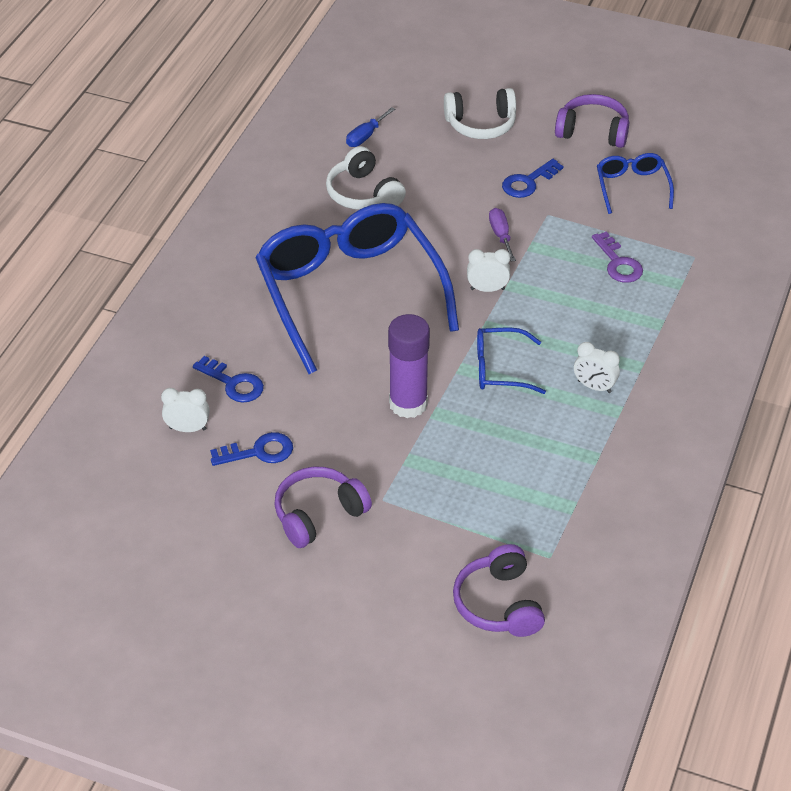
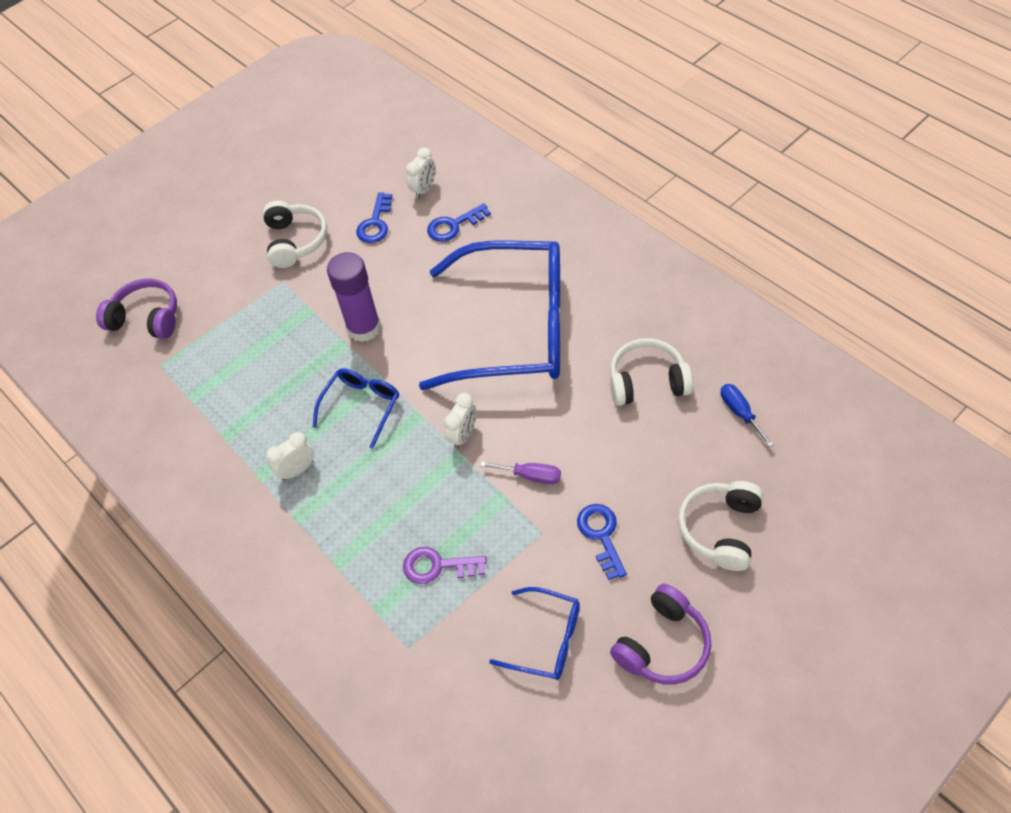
camera: 120 degrees right, 10 degrees up
(318, 514) = (295, 241): purple headphones -> white headphones

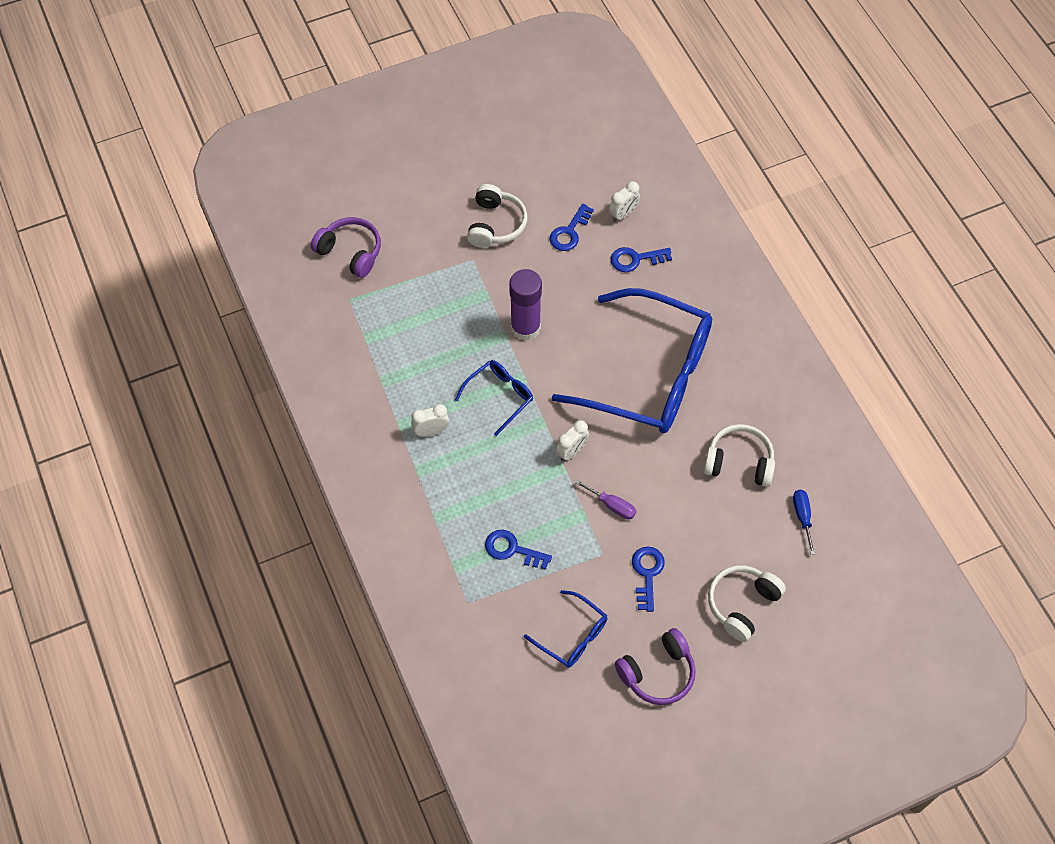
camera: 15 degrees right, 5 degrees up
(437, 566) = (512, 549): purple key -> blue key

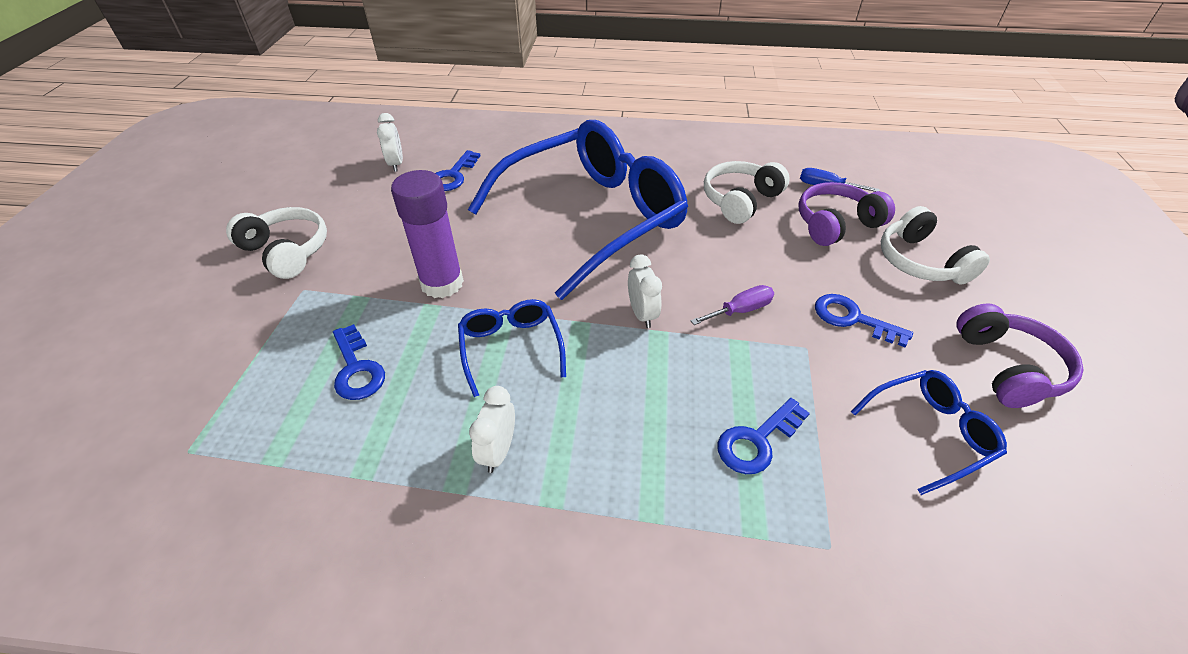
camera: 60 degrees left, 15 degrees down
(350, 252) = (123, 411): purple headphones -> purple headphones (835, 224)
(569, 232) = (369, 203): blue key -> blue key (357, 369)

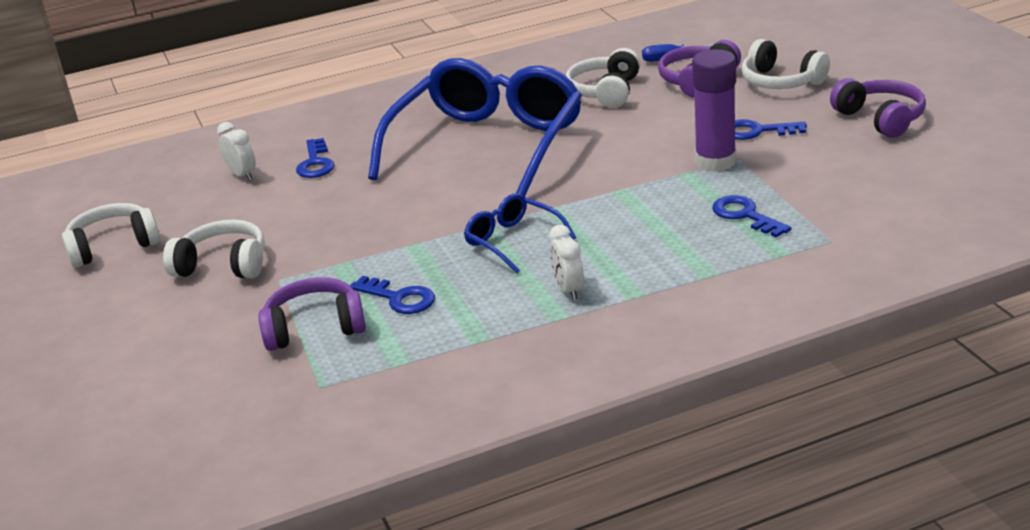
camera: 25 degrees left, 15 degrees down
(249, 192) = (113, 246): none -> white headphones
(263, 367) = (314, 328): none -> purple headphones
(442, 283) = (404, 230): purple glue stick -> purple glue stick (715, 162)
(642, 314) = (597, 186): white clock -> none
(740, 310) = (671, 156): purple screwdriver -> none
(757, 441) = (745, 215): blue key -> blue key turned 120 degrees clockwise
(930, 433) = (853, 169): blue glasses -> none

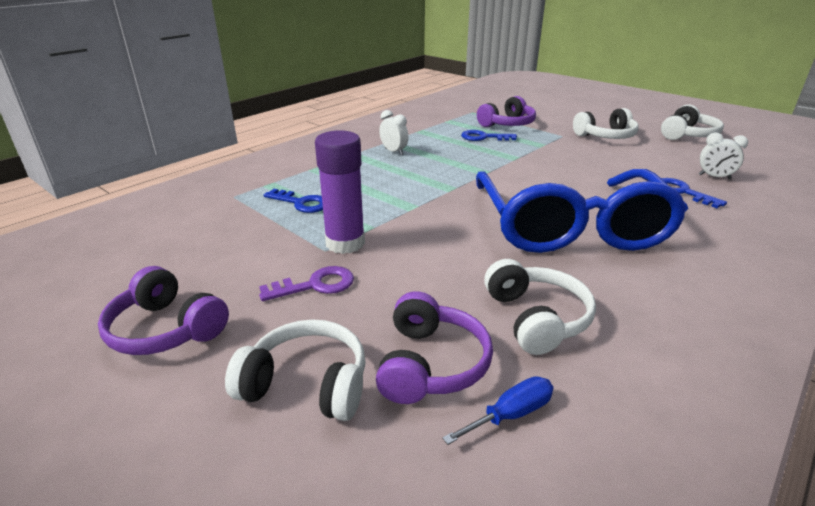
camera: 150 degrees right, 0 degrees up
(513, 241) = (455, 167): blue glasses -> none
(757, 131) = (316, 285): blue key -> purple key

